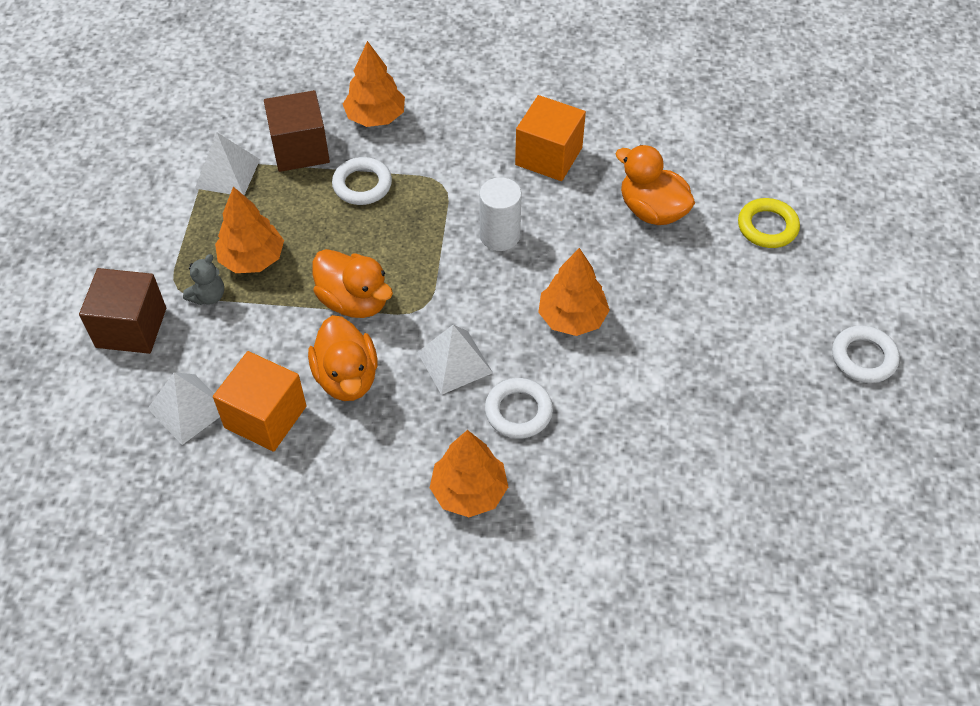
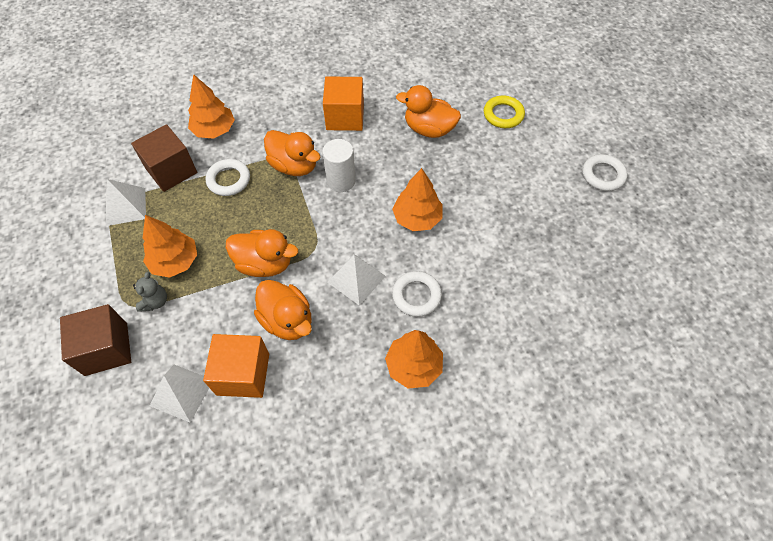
camera: 25 degrees left, 5 degrees up
(451, 196) = (294, 166): none -> orange duck

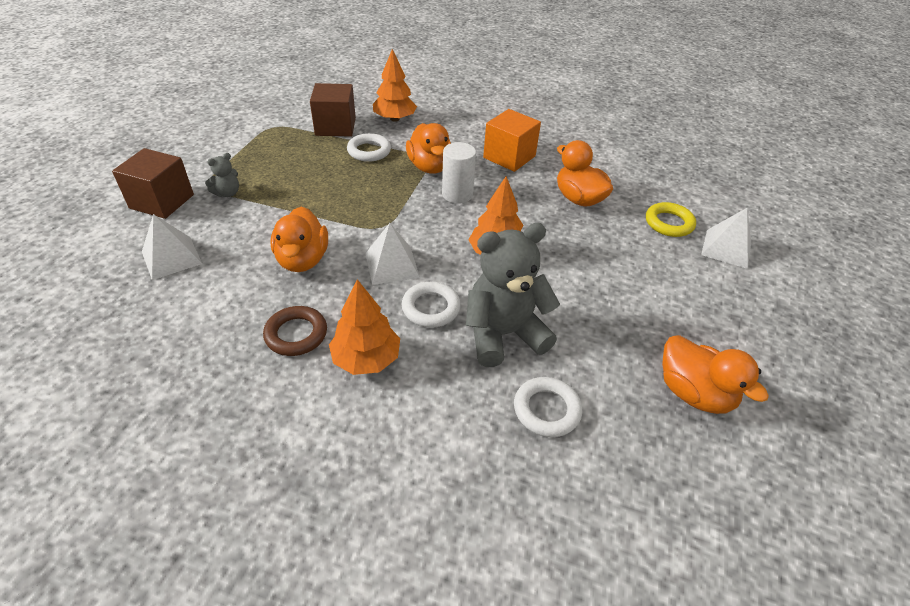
camera: 35 degrees right, 15 degrees down
(125, 206) = (279, 131): white pyramid -> white pyramid (726, 248)
(175, 261) = (271, 178): orange tree -> none
(243, 374) = (226, 273): orange cube -> none
(265, 263) = (331, 214): orange duck -> orange duck (694, 393)
(349, 383) = (296, 334): none -> brown ring
(479, 282) = (503, 334): none -> grey teddy bear
(603, 175) = (742, 325): white ring -> white ring (546, 410)

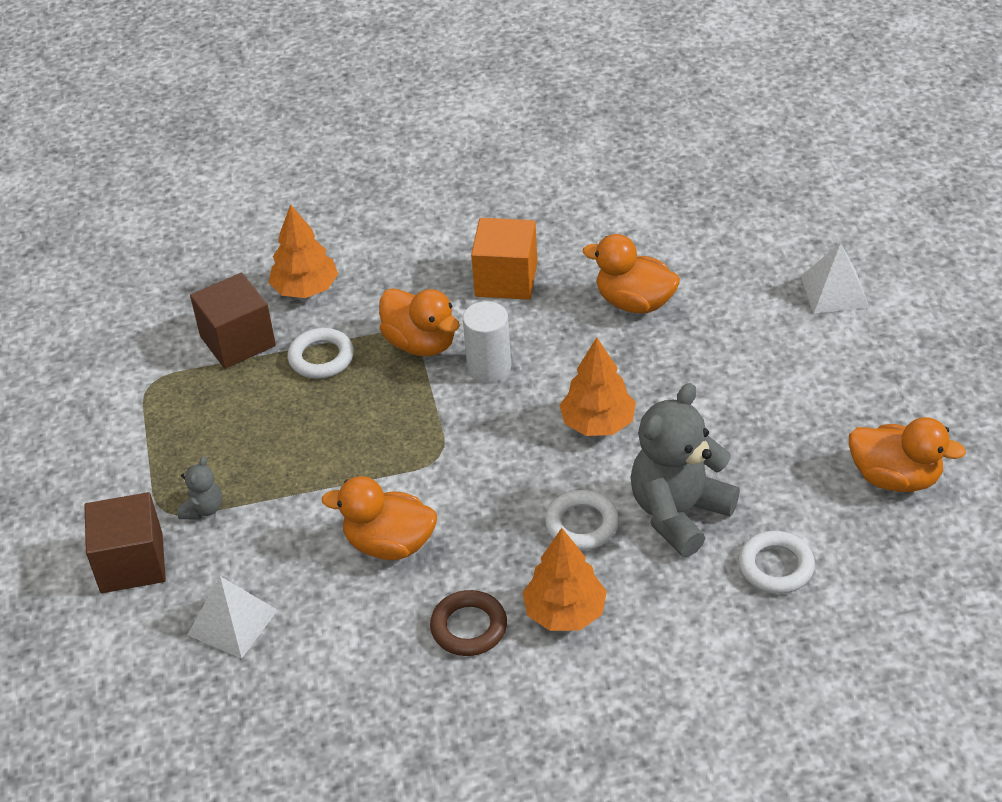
camera: 25 degrees left, 0 degrees up
(303, 260) = (389, 544): orange duck -> orange duck turned 135 degrees clockwise
(392, 265) = (496, 498): white pyramid -> none
(669, 223) = (755, 287): yellow ring -> none

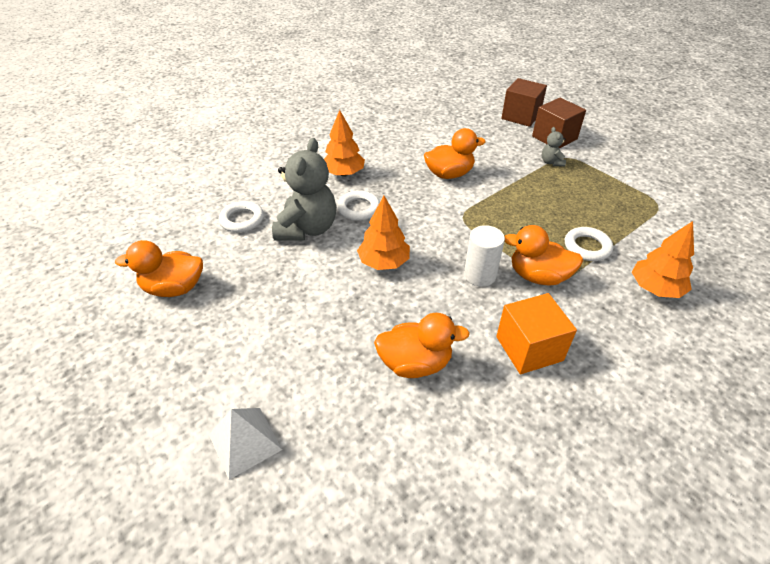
camera: 150 degrees right, 0 degrees up
(232, 622) = (487, 133): white pyramid -> none
(237, 341) = (647, 240): brown cube -> brown cube (520, 116)
(469, 627) = (384, 157): brown ring -> none

